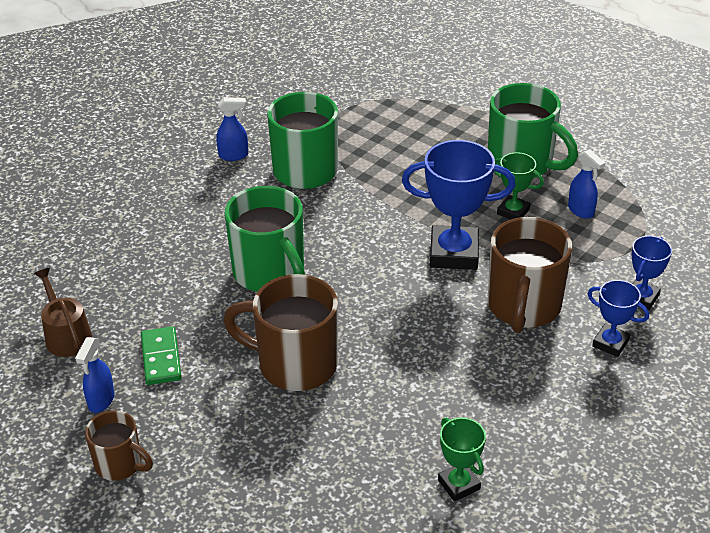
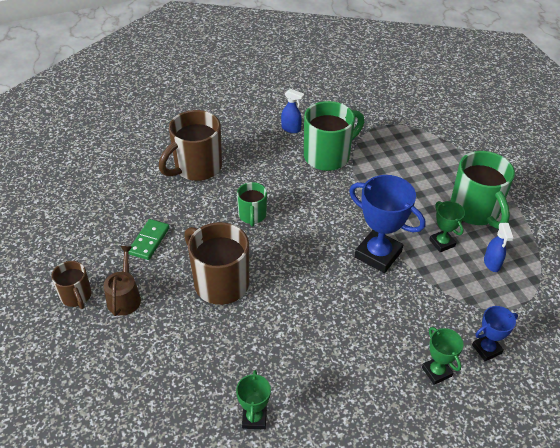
camera: 30 degrees right, 5 degrees up
(66, 335) = (111, 202): brown watering can -> brown watering can (124, 297)
(101, 401) = (97, 251): blue spray bottle -> none
(270, 273) = (252, 215): green mug -> green mug, size x0.56
(523, 307) = (395, 315): brown mug -> brown mug (196, 168)
(610, 343) = (436, 372): blue trophy -> green trophy

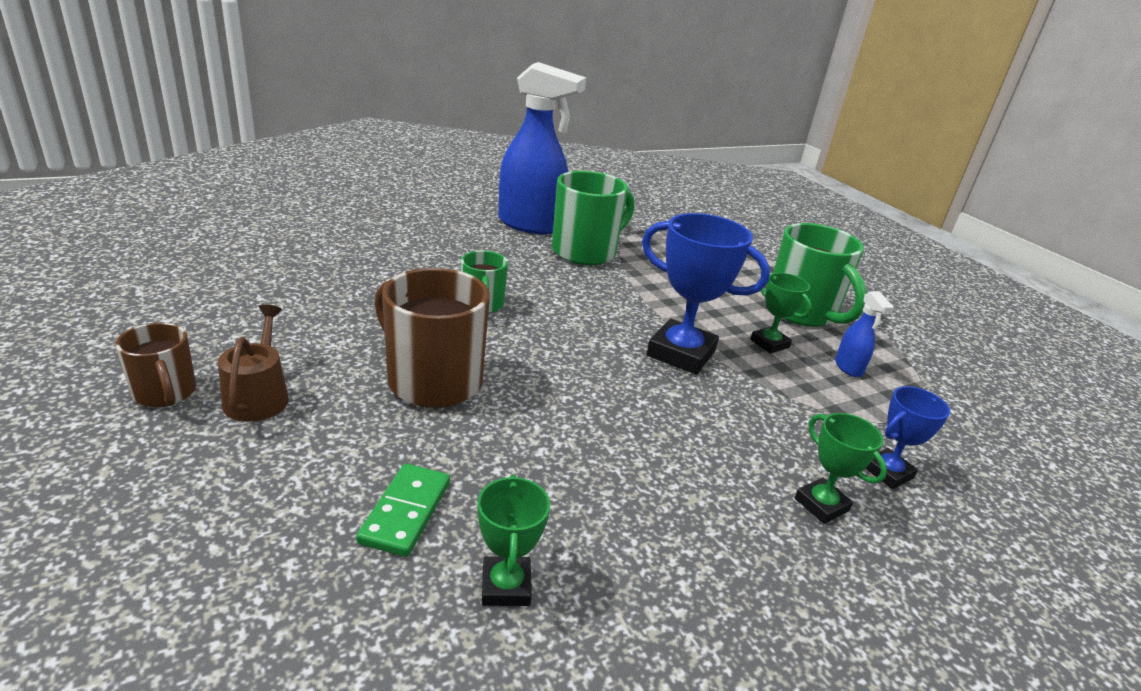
camera: 10 degrees left, 15 degrees down
(149, 241) = (313, 327): green domino -> green domino (405, 512)
(196, 168) = (395, 253): brown mug -> none
(291, 129) = (530, 225): blue spray bottle -> blue spray bottle, size x2.35

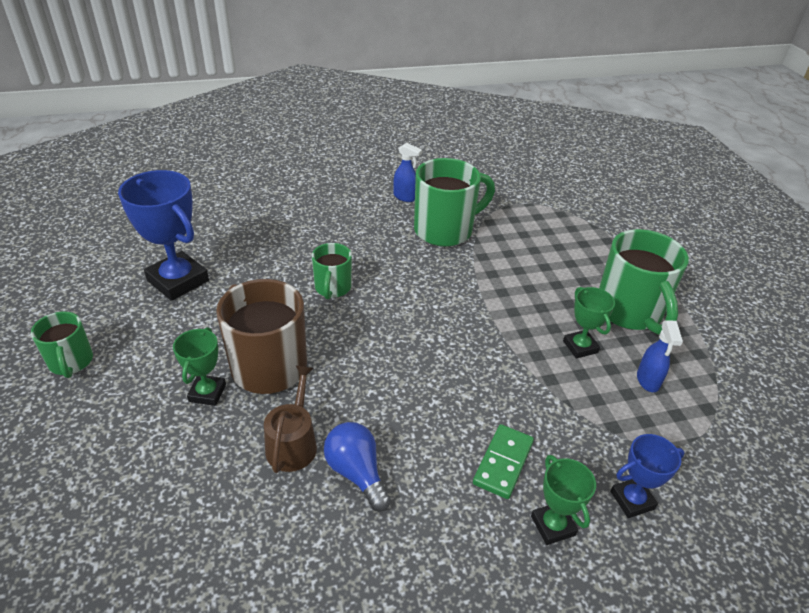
camera: 15 degrees right, 10 degrees up
(165, 393) = (71, 362): brown mug -> green mug
(258, 396) = (134, 370): brown watering can -> brown watering can (293, 443)
(405, 512) = (211, 489): green domino -> green domino (503, 463)
(506, 586) = (263, 564): green trophy -> green trophy (207, 393)
(530, 225) = (405, 197): blue spray bottle -> blue spray bottle, size x0.42
(582, 477) = (356, 473): none -> blue light bulb
(681, 353) = (490, 352): blue trophy -> blue trophy (178, 281)

